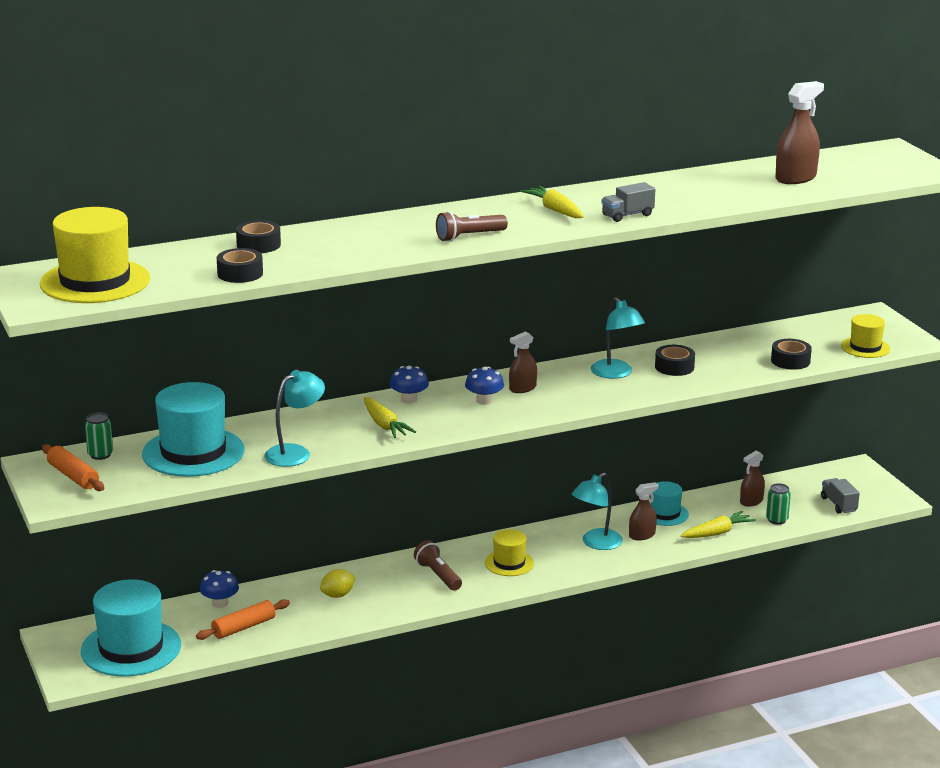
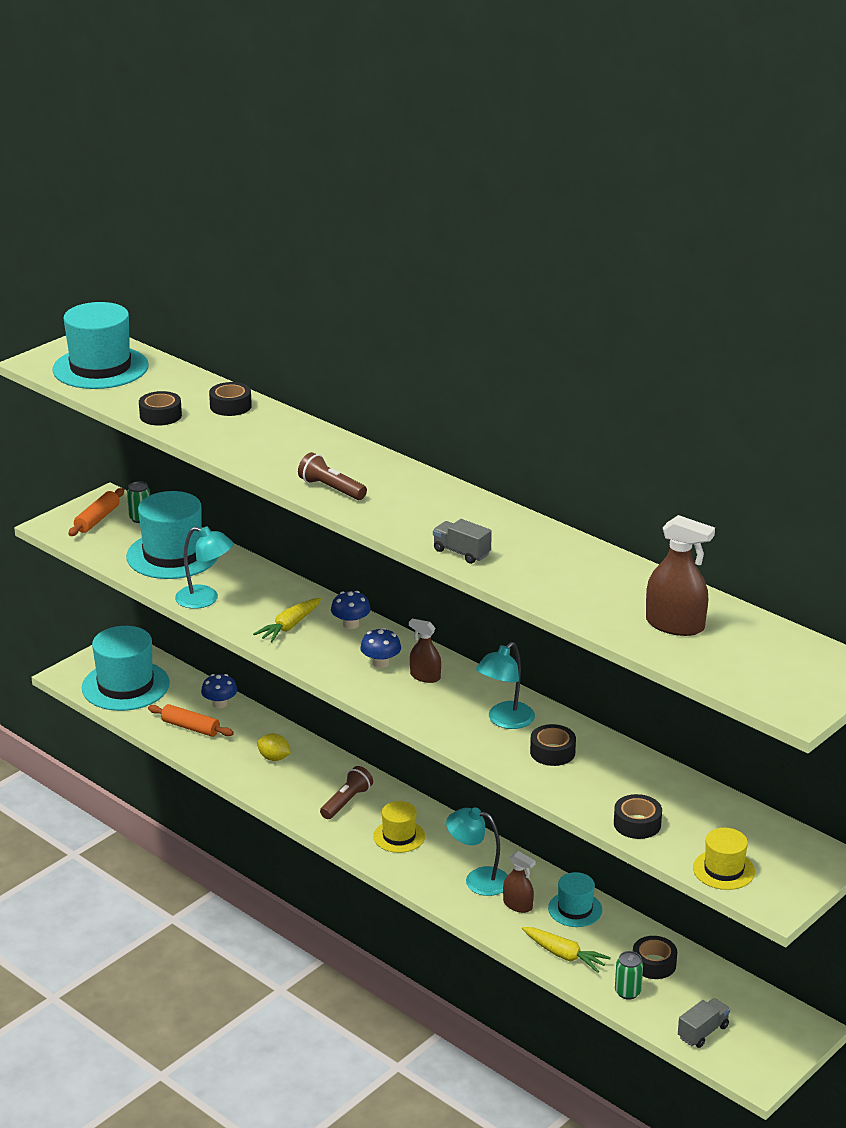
camera: 65 degrees right, 5 degrees up
(95, 281) = (100, 368): yellow hat -> turquoise hat
(555, 210) = (440, 513): yellow carrot -> none
(751, 501) = (654, 964): brown spray bottle -> black tape

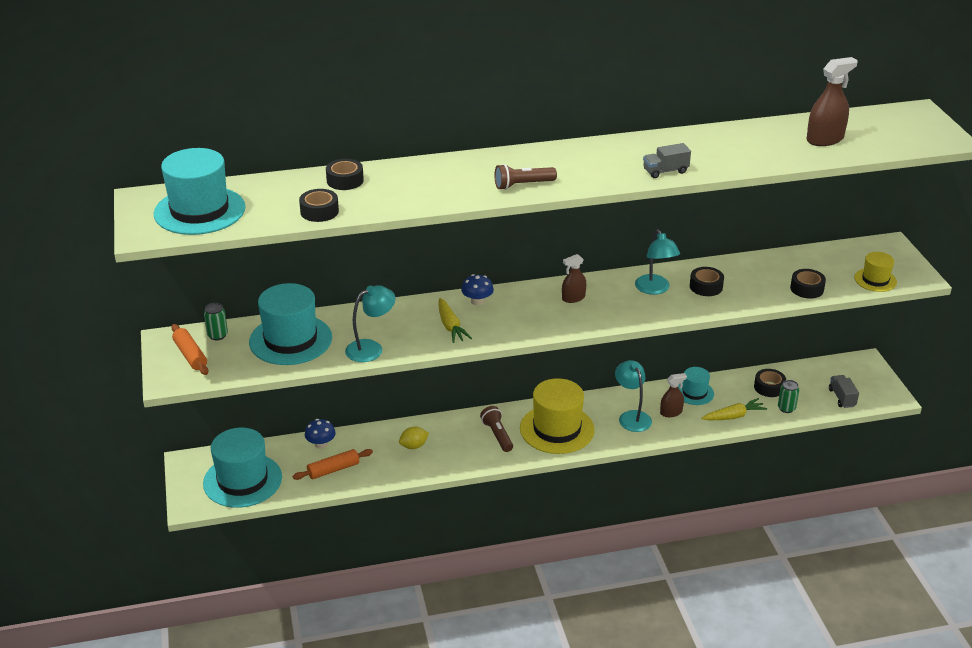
camera: 55 degrees left, 5 degrees up
(381, 663) = (538, 308): blue mushroom -> none
(399, 836) = (557, 429): yellow hat -> yellow hat, size x1.87
(478, 879) = (632, 417): turquoise lamp -> turquoise lamp turned 105 degrees clockwise

